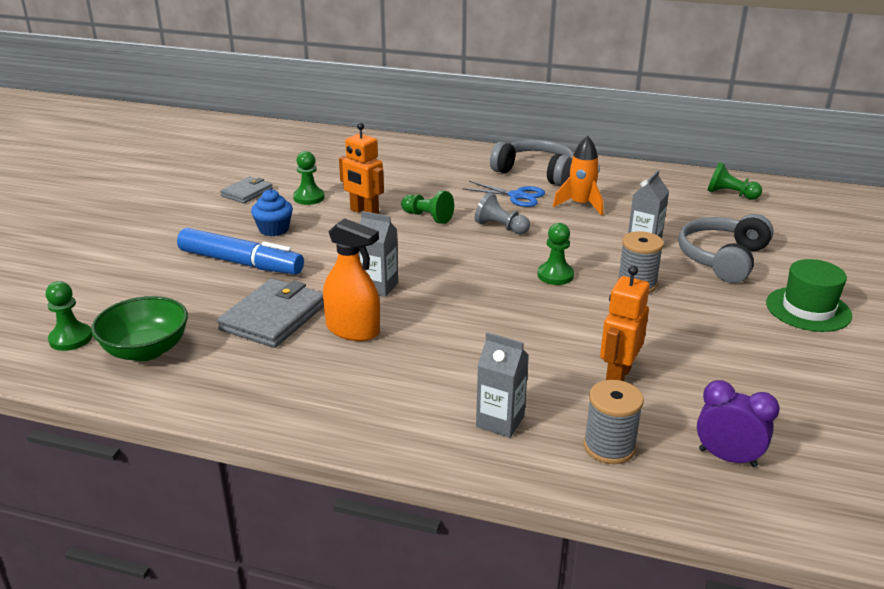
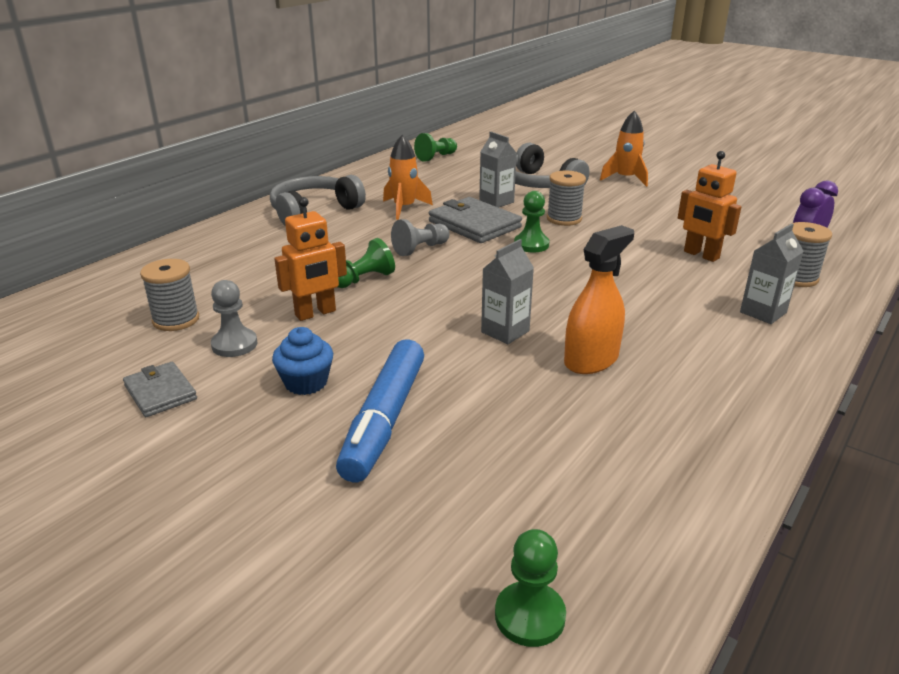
camera: 70 degrees left, 0 degrees up
(146, 350) = (590, 527): green bowl -> none
(241, 263) = (384, 420): blue marker -> blue marker turned 150 degrees clockwise
(274, 317) = (542, 409): grey wallet -> grey wallet (474, 224)
(309, 198) = (234, 344): green pawn -> grey pawn
(330, 173) = (176, 320): none -> grey spool
(517, 196) = (358, 229): blue scissors -> none
(808, 309) = (625, 179): green hat -> orange rocket

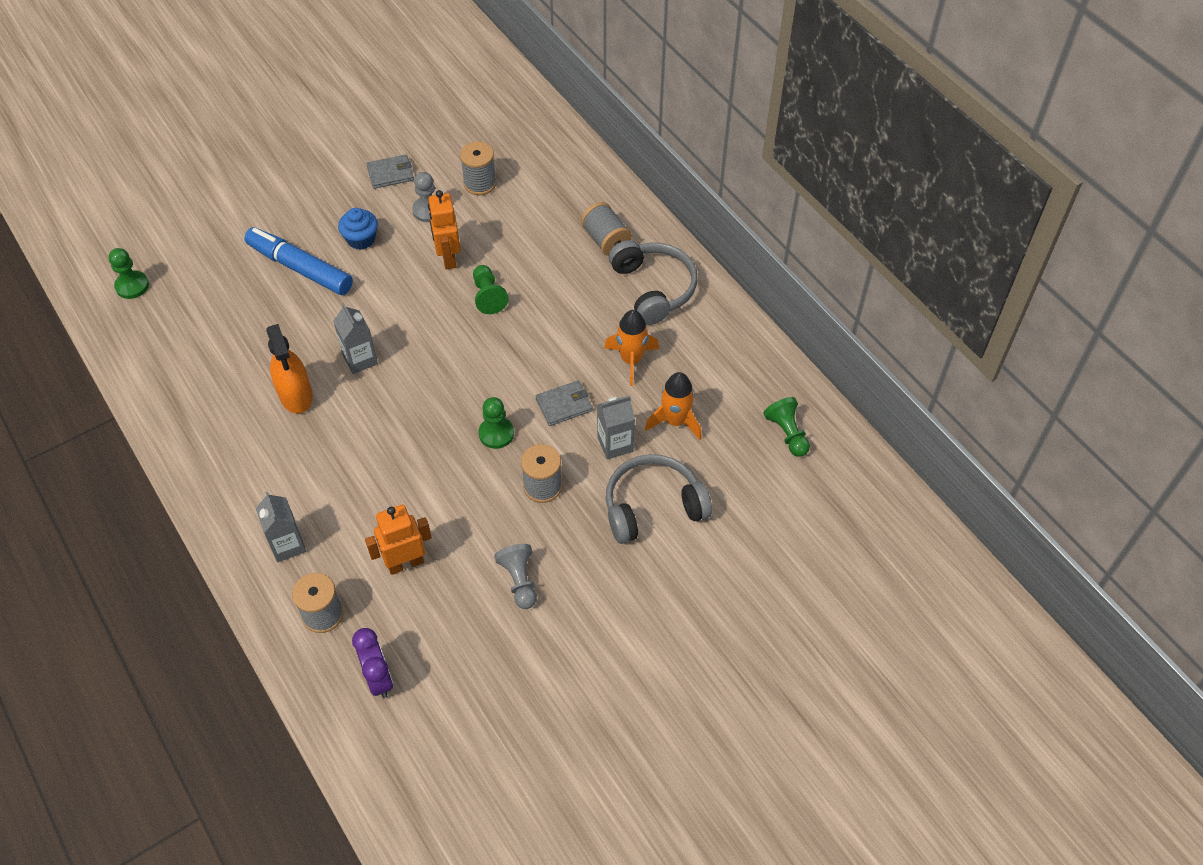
camera: 110 degrees right, 25 degrees up
(257, 238) = (606, 240): none -> grey spool
(420, 249) = (528, 347): grey pawn -> grey pawn (519, 581)
(474, 224) = (564, 405): grey wallet -> grey wallet, size x0.60
(625, 179) = (633, 607): orange rocket -> orange rocket (675, 421)

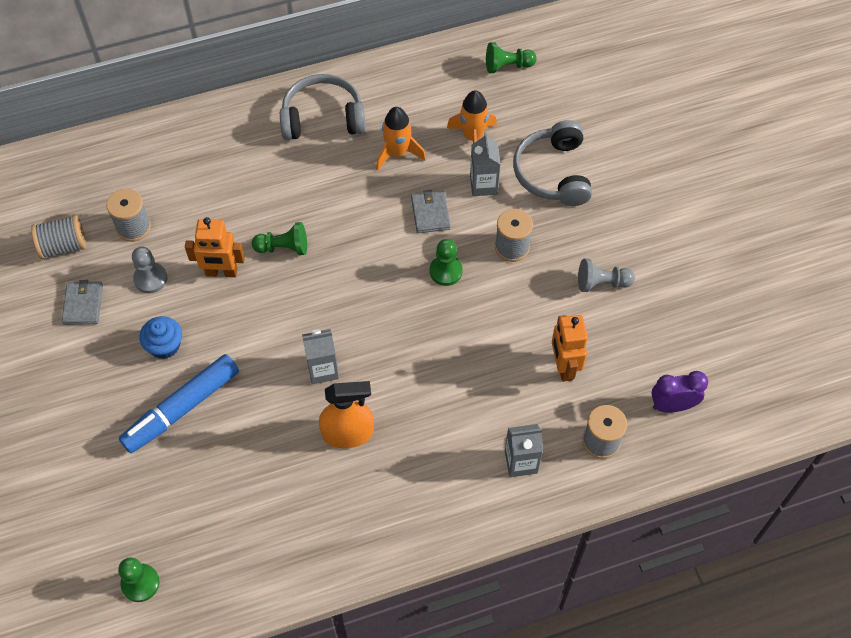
camera: 75 degrees left, 5 degrees up
(606, 240) = (251, 140): grey spool -> grey spool (63, 246)

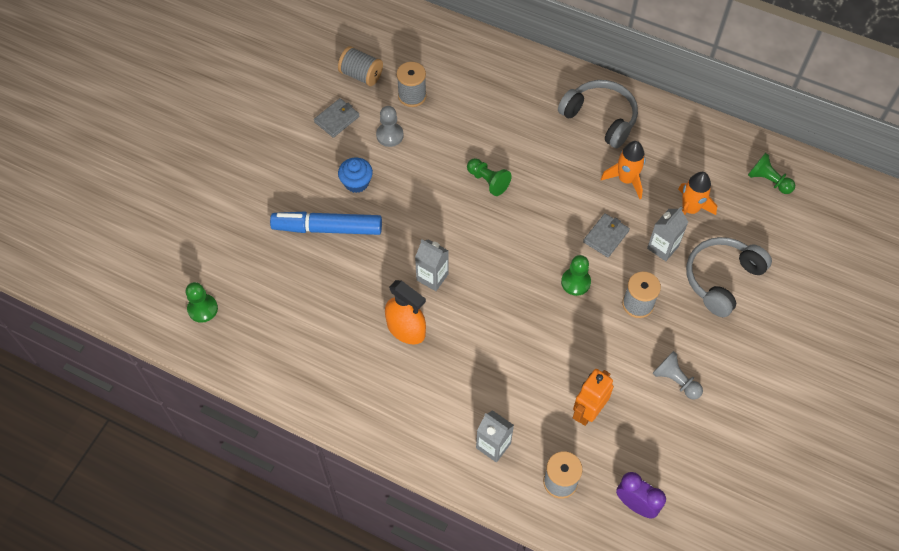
camera: 45 degrees right, 0 degrees up
(221, 272) = (434, 165): orange robot -> none

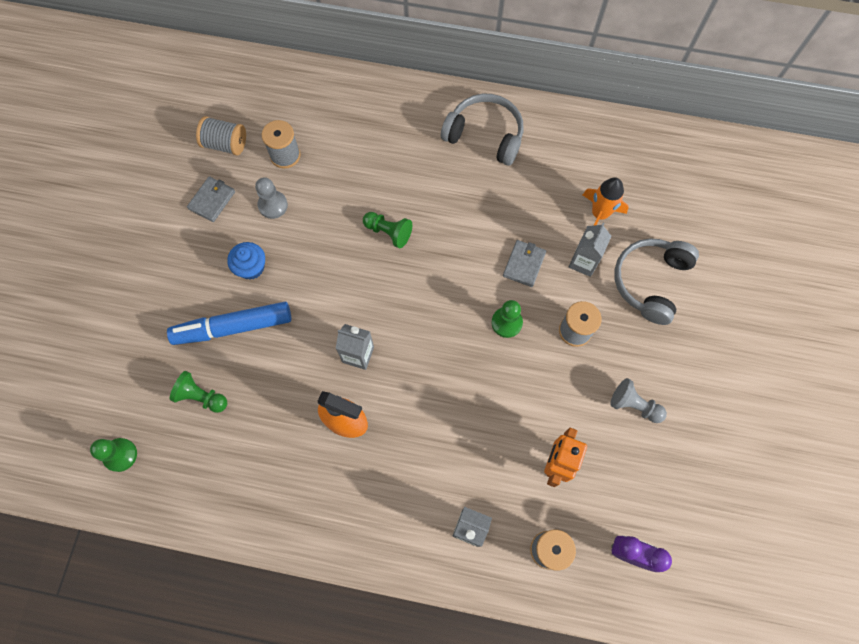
camera: 15 degrees left, 10 degrees up
(626, 179) = (528, 197): orange rocket -> none
(768, 181) = (667, 164): green pawn -> green pawn (201, 397)

